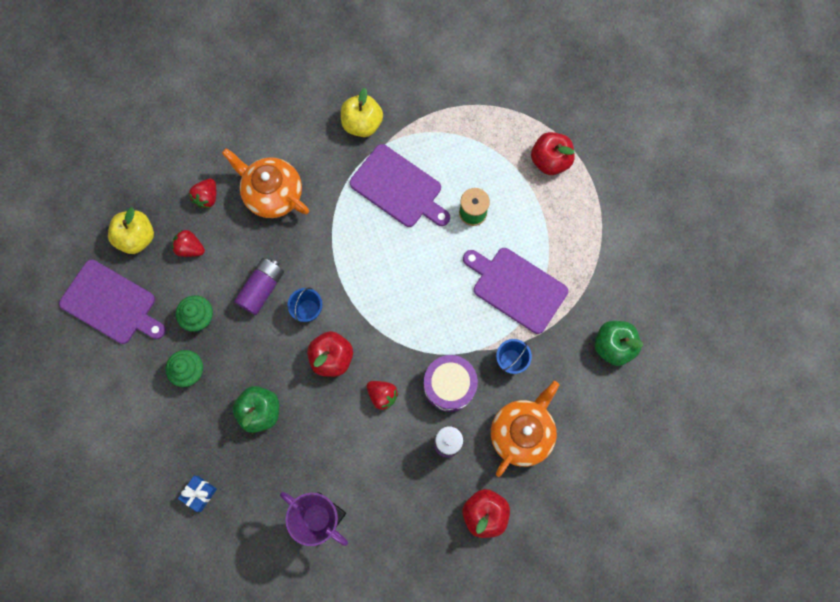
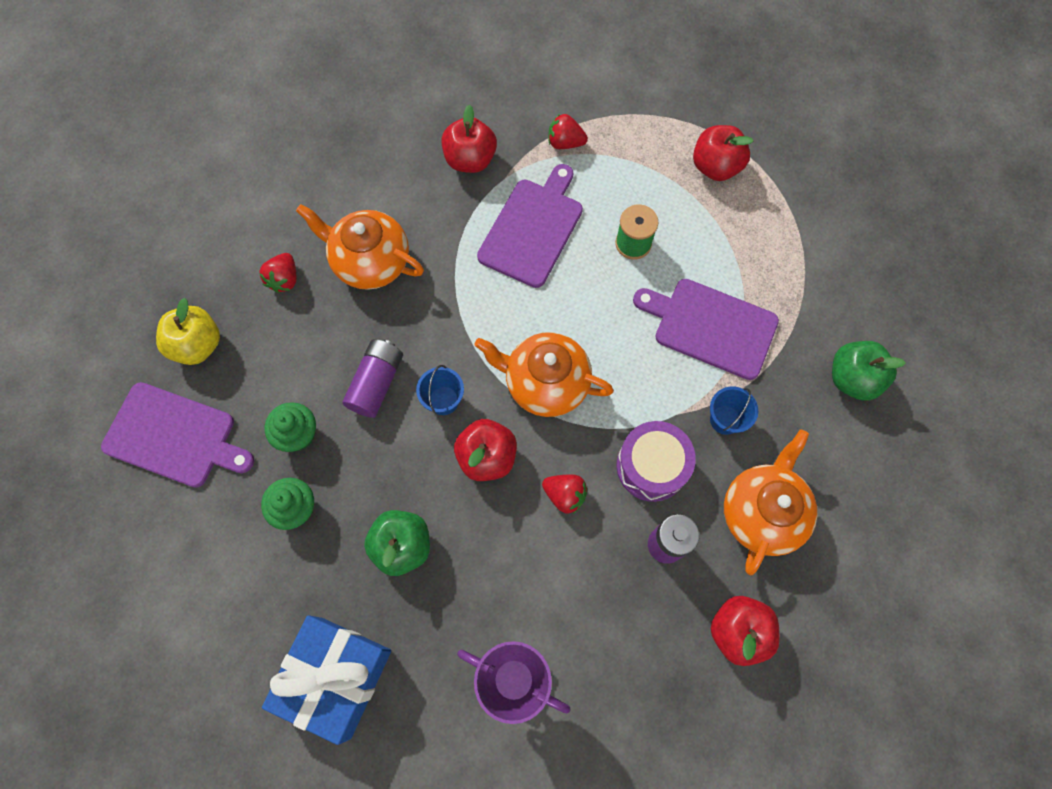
camera: 10 degrees left, 5 degrees down
(190, 248) = (272, 347): red strawberry -> red strawberry (565, 142)
(199, 493) = (335, 677): blue gift -> blue gift, size x2.38
(362, 124) = (470, 159): yellow apple -> red apple
(385, 310) = (545, 383): none -> orange teapot
(399, 188) = (532, 228): purple cutting board -> purple cutting board turned 90 degrees counterclockwise

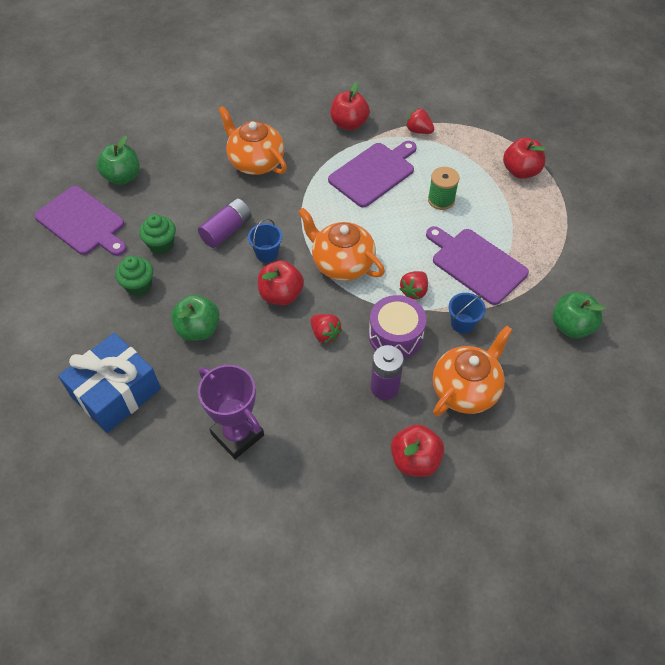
camera: 20 degrees right, 15 degrees down
(197, 345) = (122, 177): yellow apple -> green apple
(284, 279) = (195, 157): red strawberry -> red strawberry (414, 291)

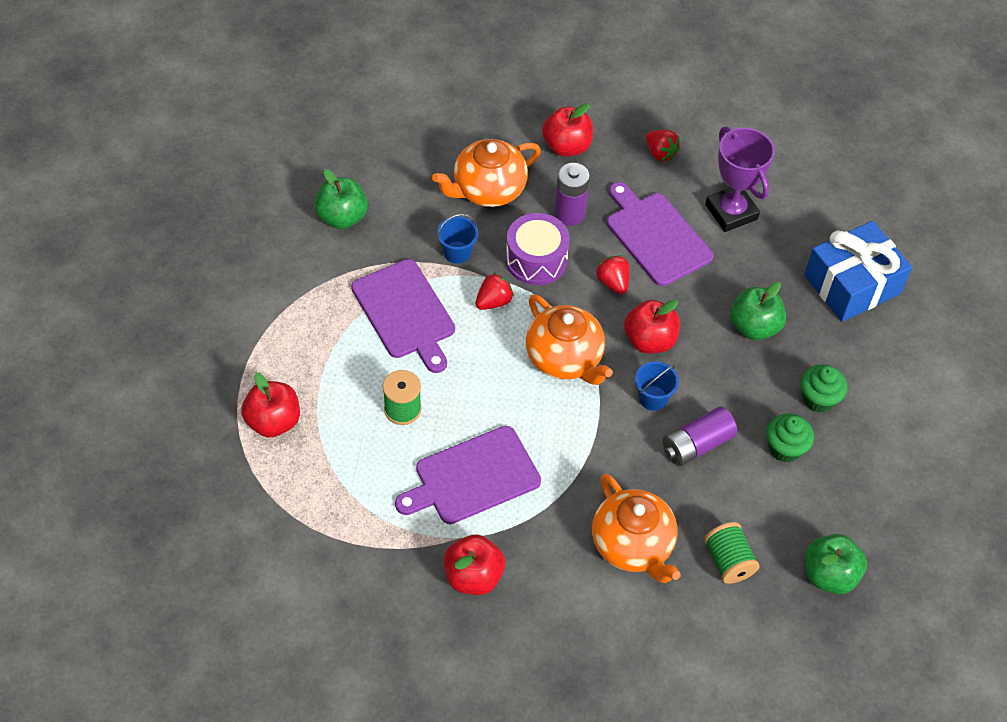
camera: 165 degrees left, 0 degrees up
(83, 222) = (887, 512): purple cutting board -> purple cutting board (655, 236)
(191, 168) = (728, 561): none -> green spool
(418, 131) = (376, 532): red strawberry -> red strawberry (660, 153)

